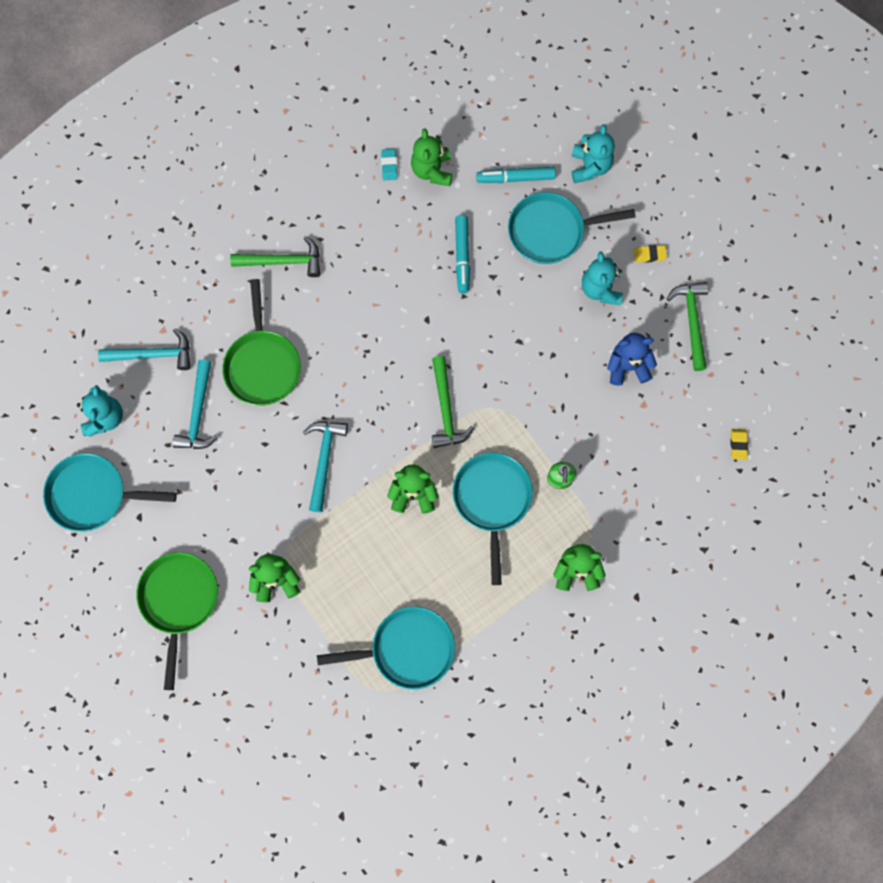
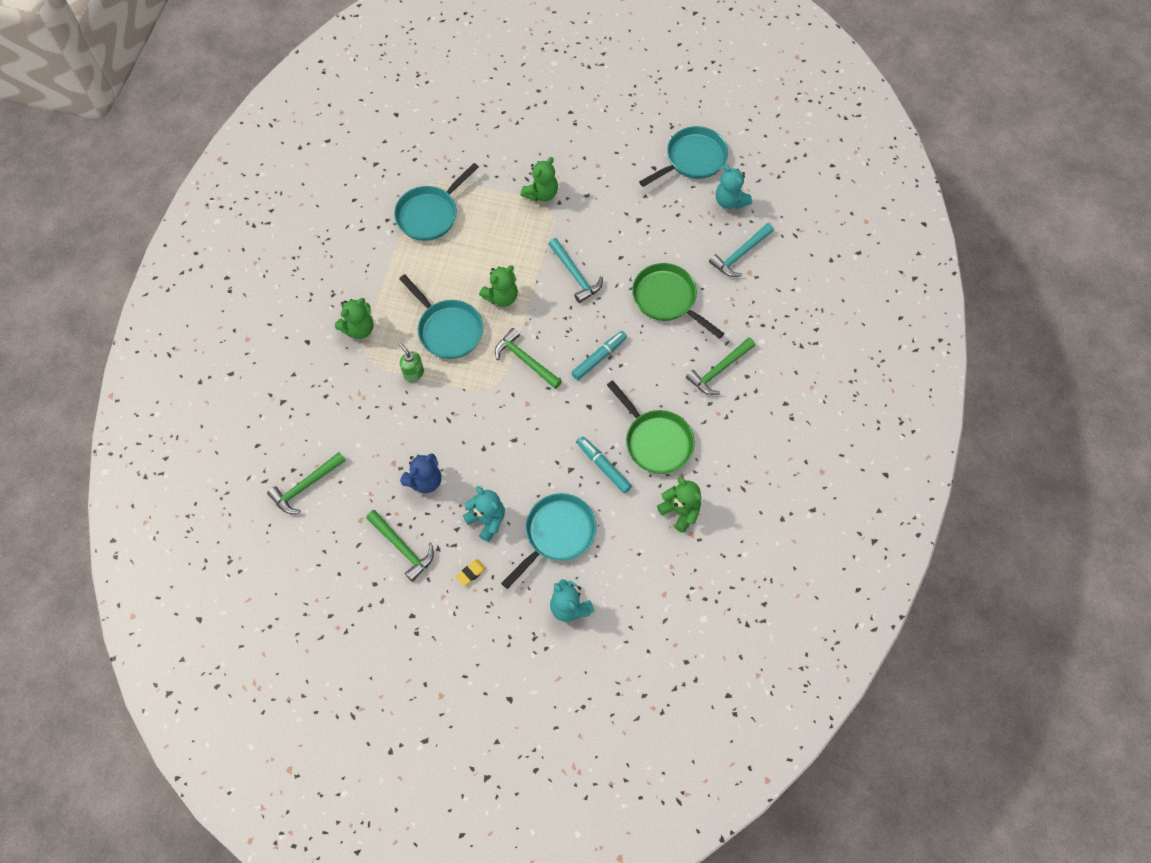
camera: 140 degrees right, 10 degrees down
(179, 601) = (587, 145): green pan -> green pan (655, 441)
(198, 413) = (678, 244): turquoise hammer -> none
(389, 166) = (713, 490): turquoise eraser -> none
(515, 178) = (616, 553): turquoise marker -> turquoise marker (599, 358)
(738, 444) = (306, 486): yellow eraser -> green hammer

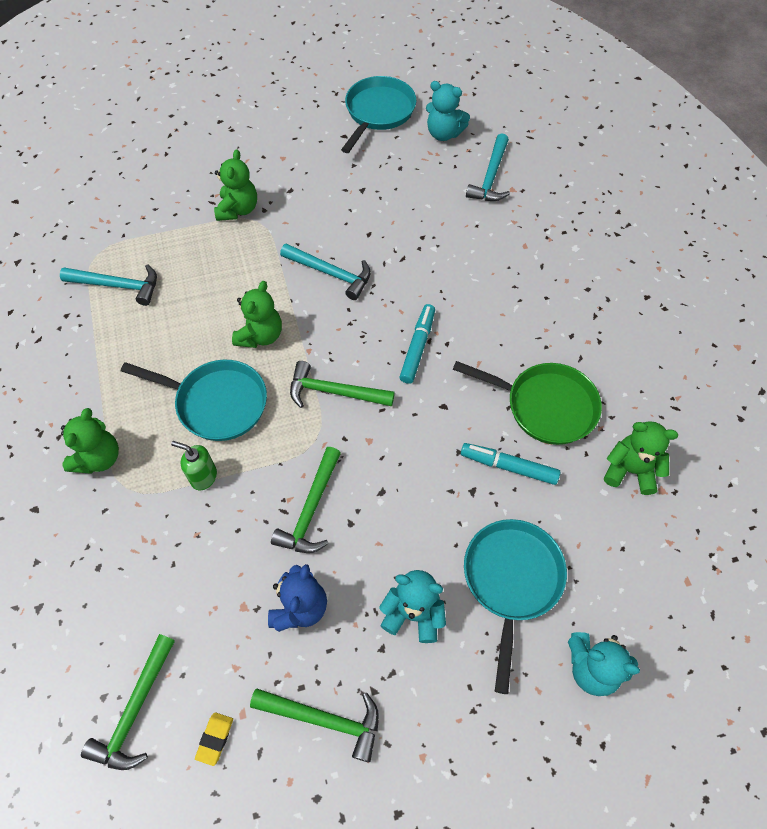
camera: 30 degrees left, 5 degrees down
(430, 214) = (118, 286): turquoise pan -> turquoise hammer
(471, 573) = (439, 699): yellow eraser -> yellow eraser (215, 739)
(667, 299) = (449, 252): green pan -> none
(719, 370) = (555, 297): green hammer -> green hammer (311, 509)

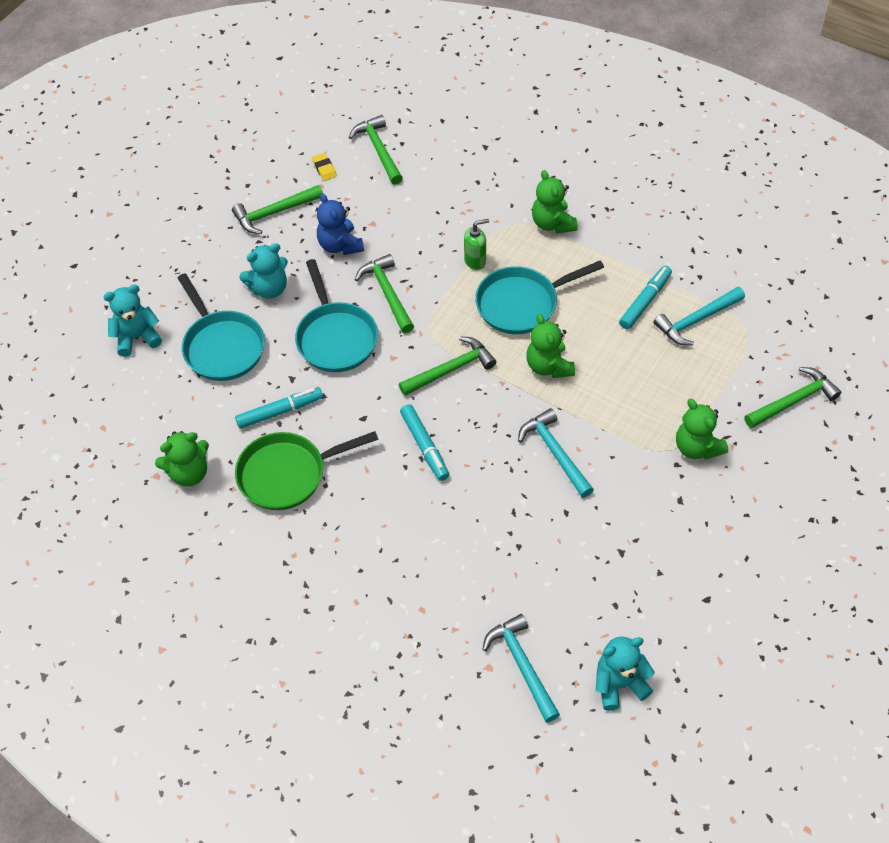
camera: 140 degrees right, 5 degrees down
(129, 328) = (645, 301): none -> turquoise marker
(141, 191) = (793, 401): none -> green hammer
(331, 273) = (555, 452): turquoise hammer -> turquoise hammer turned 75 degrees clockwise
(378, 113) = (709, 656): turquoise pan -> turquoise pan (335, 337)

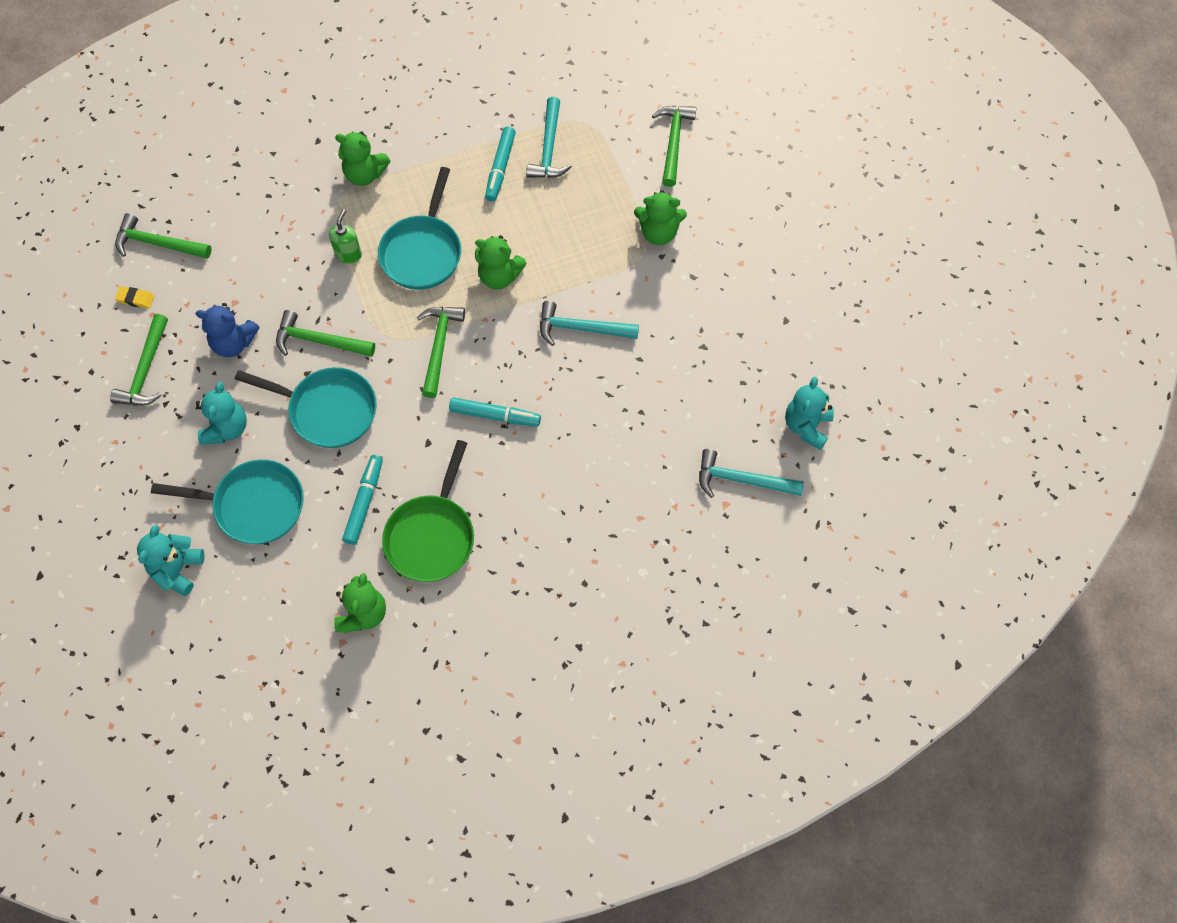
camera: 55 degrees left, 10 degrees up
(645, 301) = (500, 168): turquoise marker -> turquoise marker turned 150 degrees counterclockwise

